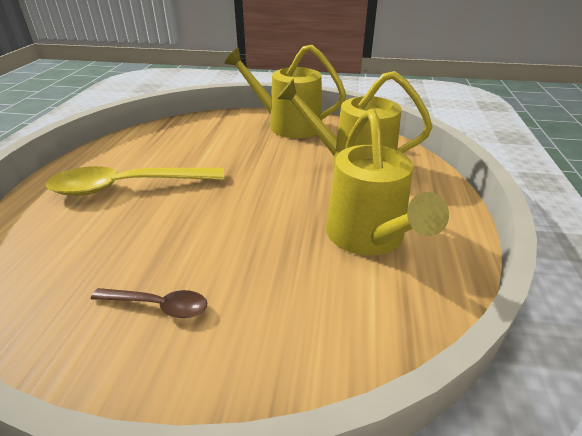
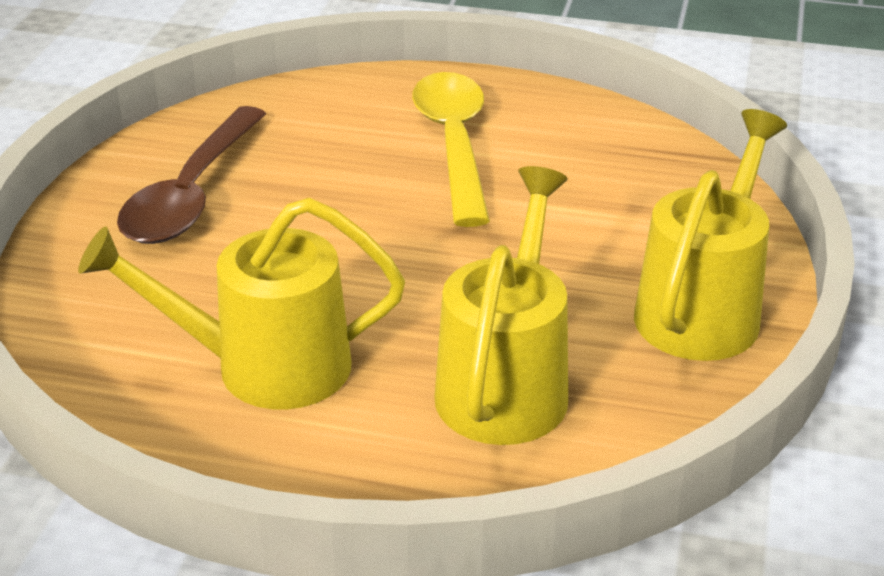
camera: 95 degrees right, 0 degrees up
(158, 305) = (192, 193): brown spoon -> brown spoon, size x1.99

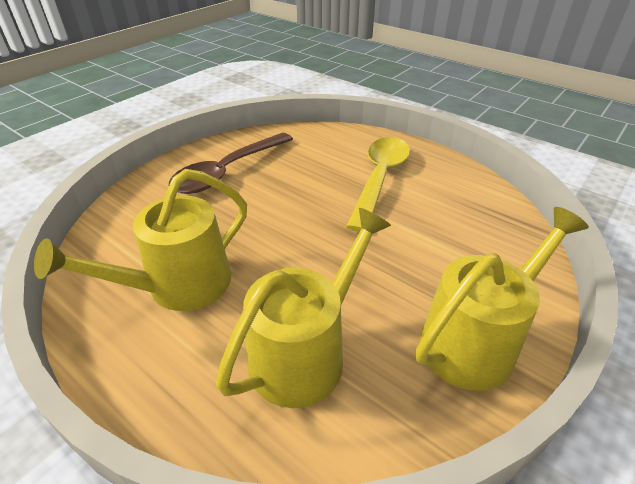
camera: 25 degrees right, 5 degrees up
(264, 367) = (178, 286): yellow watering can -> yellow watering can turned 60 degrees counterclockwise

